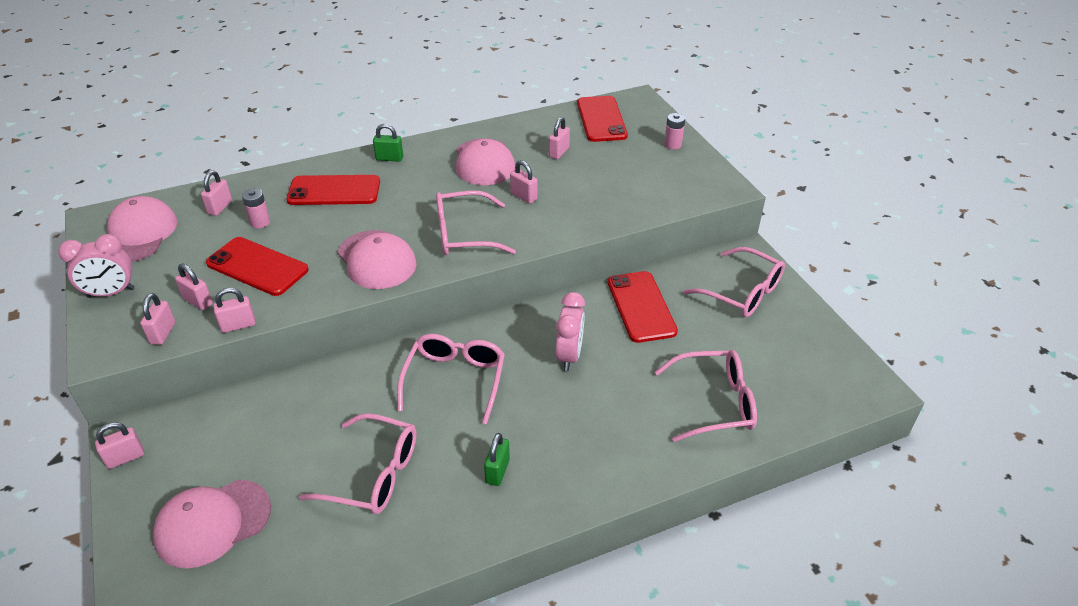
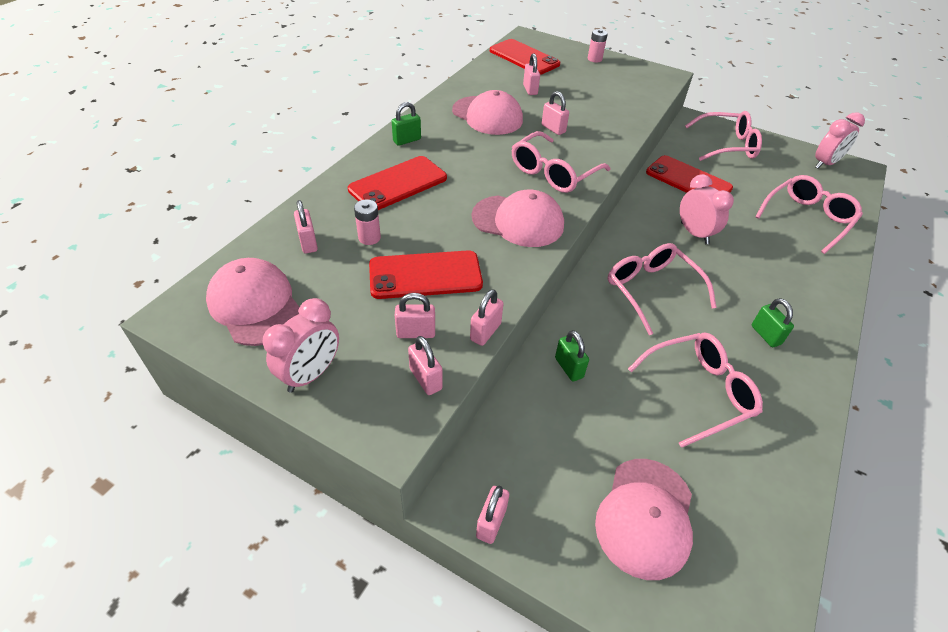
camera: 40 degrees left, 5 degrees up
(306, 397) = (569, 368): none -> green padlock
(524, 196) = (553, 129): pink padlock -> pink padlock turned 45 degrees clockwise
(836, 363) = (825, 164): none -> pink clock

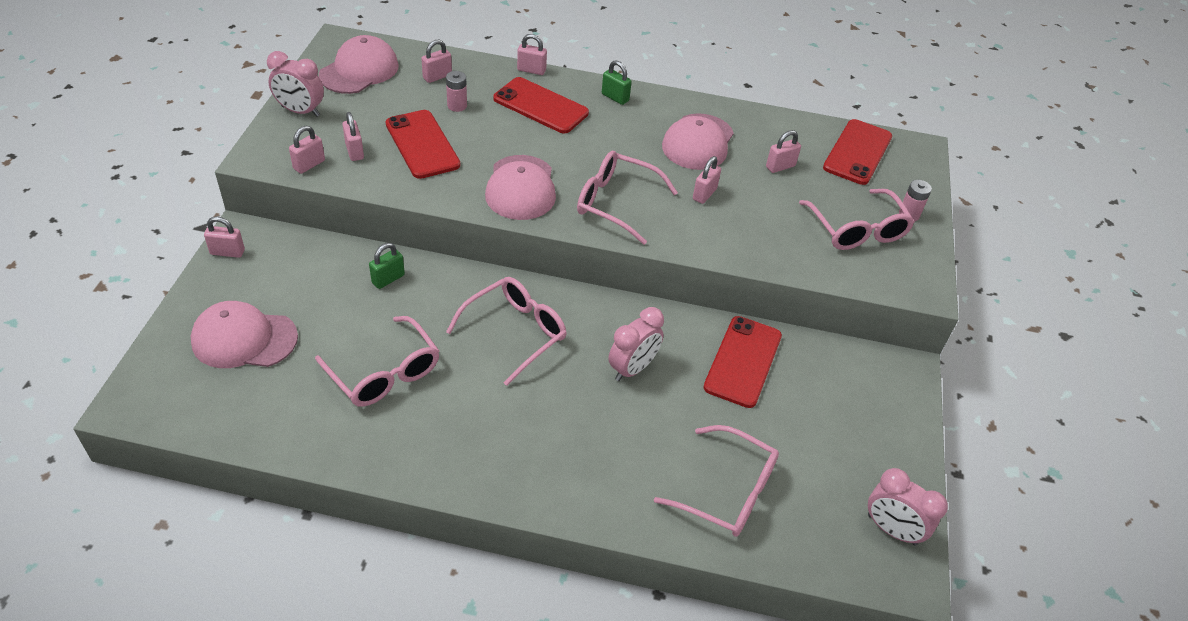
camera: 70 degrees right, 0 degrees up
(485, 332) = (367, 188): pink padlock -> pink padlock (531, 70)
(727, 145) = (860, 405): pink glasses -> pink glasses (857, 230)
(765, 335) = (481, 431): green padlock -> none

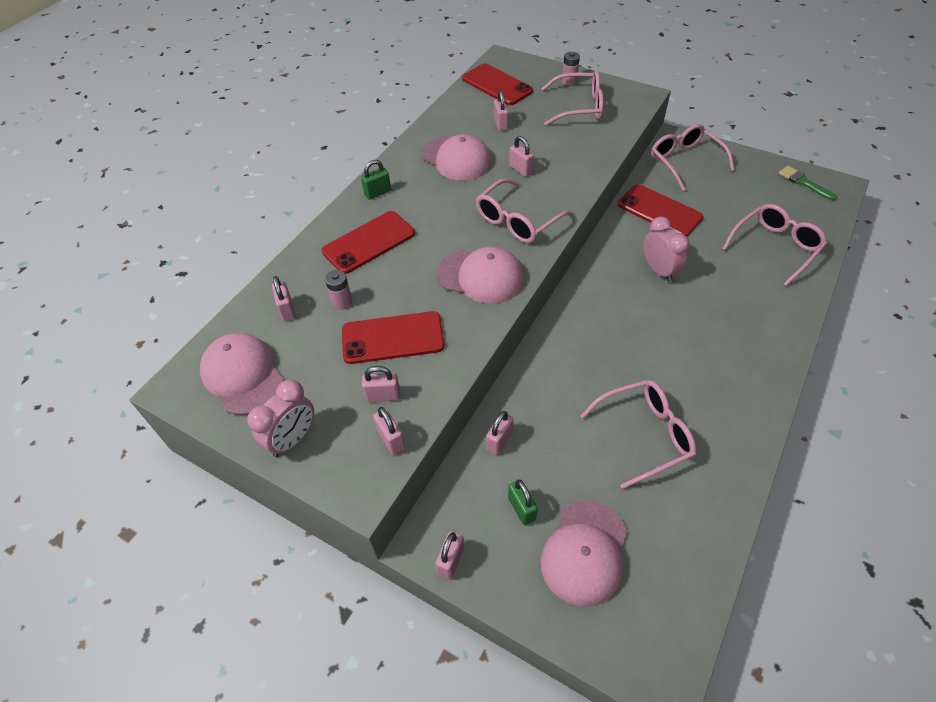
camera: 65 degrees left, 5 degrees up
(388, 279) = (526, 416): green padlock -> green padlock (521, 509)
(515, 332) = (610, 334): pink glasses -> pink glasses (685, 161)
(531, 70) = (311, 239): pink padlock -> pink padlock (499, 441)
(891, 529) = (803, 182): pink clock -> green brush

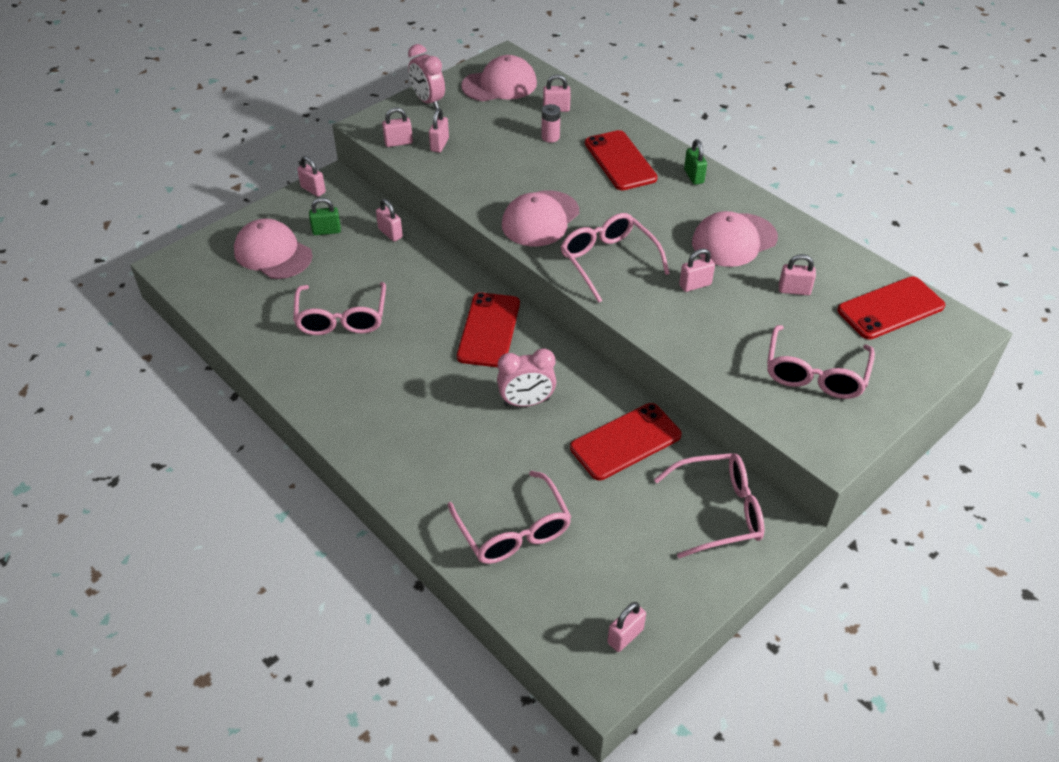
camera: 105 degrees right, 5 degrees down
(392, 338) = (495, 157): red phone -> red phone (489, 330)
(569, 81) = (886, 383): pink battery -> none
(803, 182) = (625, 636): green brush -> pink padlock

